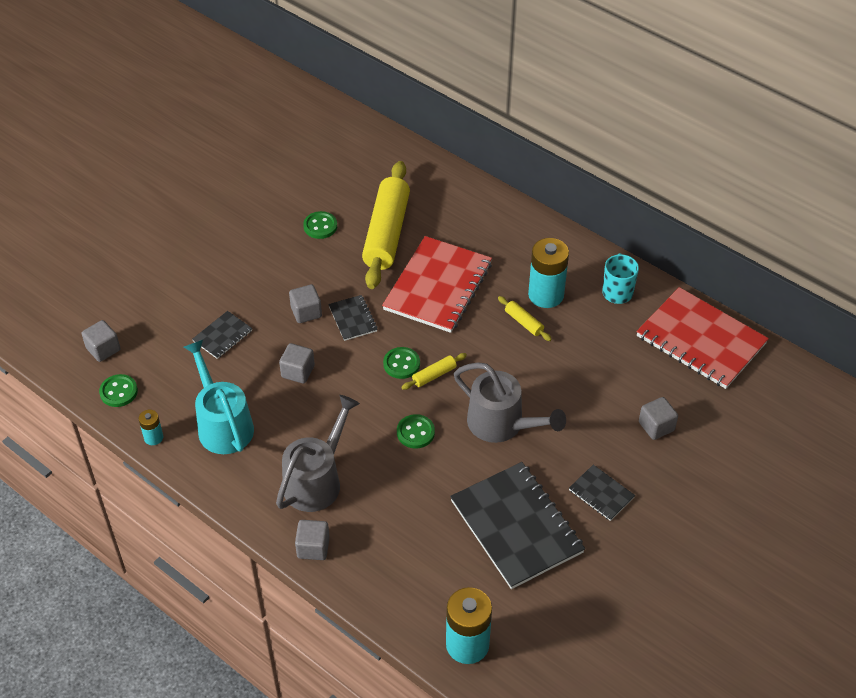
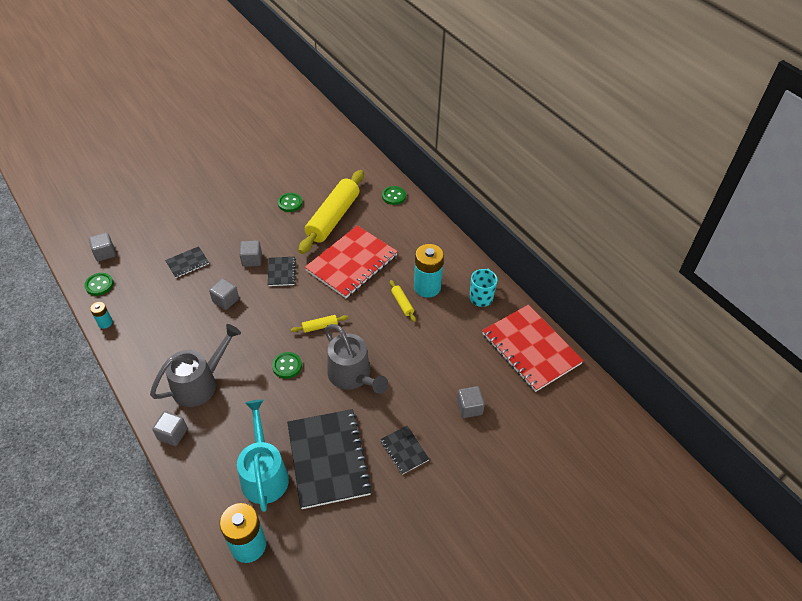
camera: 15 degrees right, 0 degrees up
(222, 424) = (156, 325): turquoise watering can -> turquoise watering can (264, 473)
(401, 364) = (300, 313): green button -> green button (394, 196)

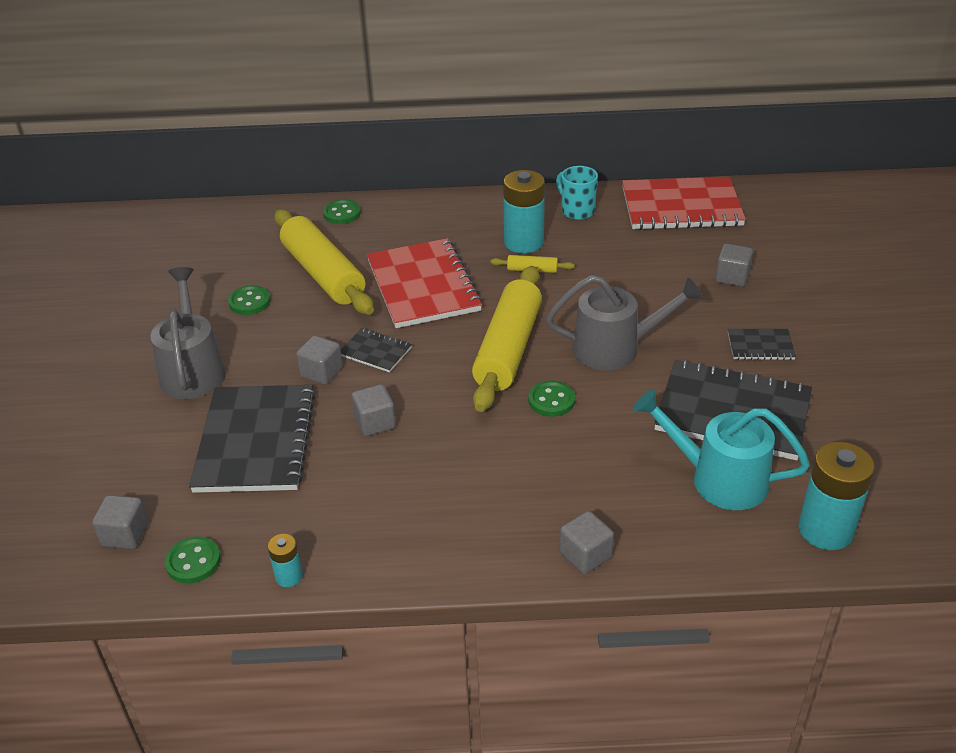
camera: 55 degrees left, 10 degrees down
(187, 263) = (256, 441): black notebook -> black notebook, size x2.15
(200, 383) = (512, 497): grey watering can -> grey watering can (193, 369)
(320, 327) = (508, 349): yellow rolling pin -> yellow rolling pin, size x2.44

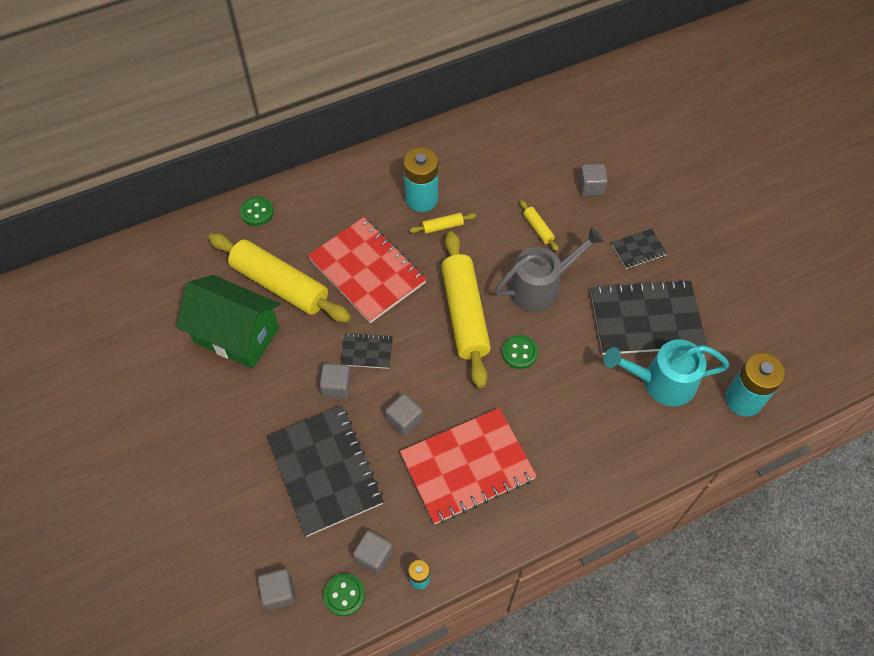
camera: 25 degrees left, 20 degrees up
(193, 369) = (233, 421): grey watering can -> none
(249, 302) = (236, 335): green button -> green house
(577, 211) = (446, 151): turquoise mug -> none
(585, 555) = (606, 480): grey cube -> grey cube (374, 556)
(644, 298) = (538, 228): none -> yellow rolling pin
(681, 207) = (523, 123): red notebook -> red notebook (467, 467)

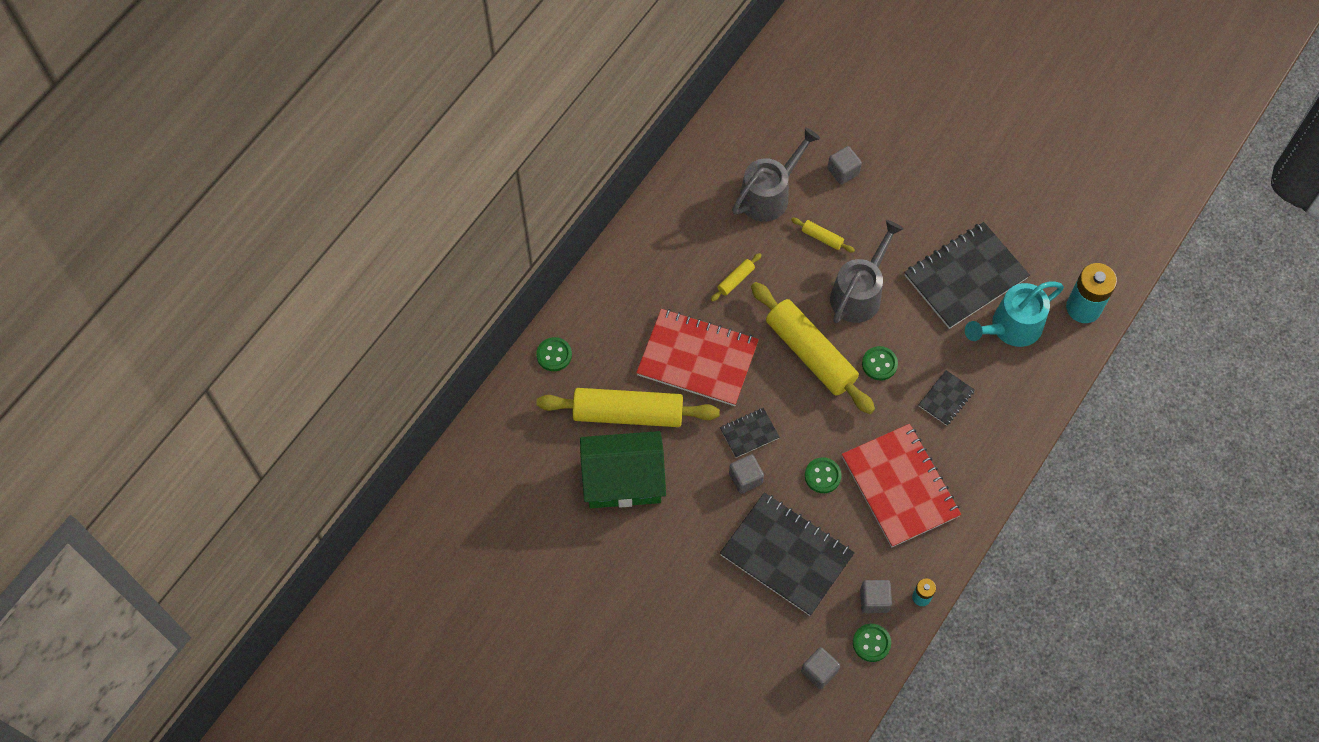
camera: 30 degrees left, 5 degrees up
(404, 420) = (822, 476): grey cube -> green button
(421, 199) = (698, 262): turquoise battery -> none
(467, 467) = (900, 486): red notebook -> red notebook turned 60 degrees counterclockwise
(516, 176) = (769, 194): none -> grey watering can
(638, 250) = (921, 213): black notebook -> black notebook (946, 398)

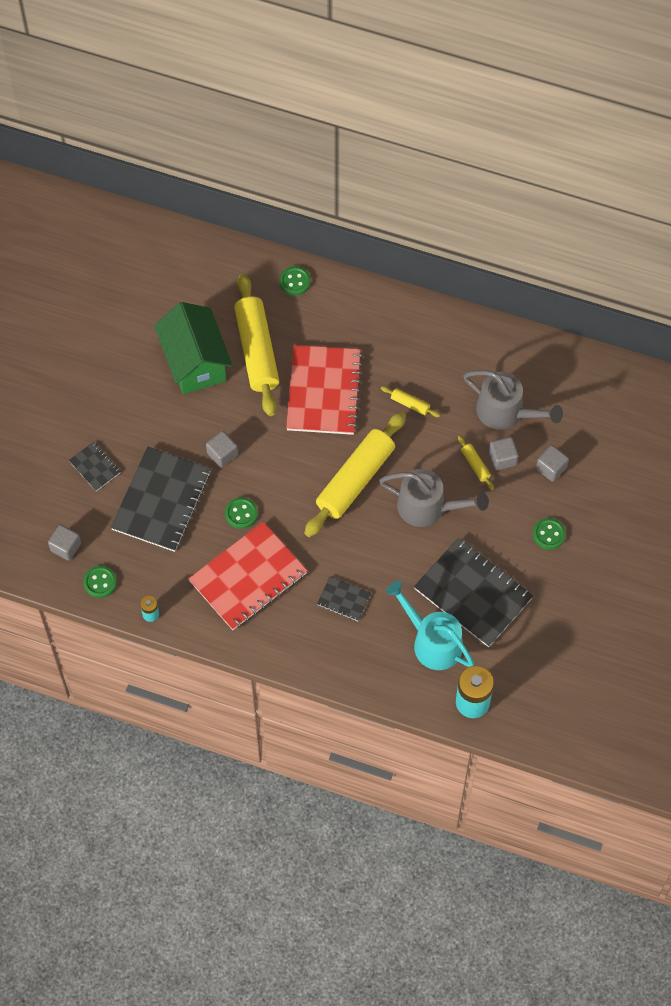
camera: 75 degrees right, 0 degrees up
(749, 433) = (265, 447): black notebook -> black notebook (95, 467)
(822, 238) = (475, 465): yellow rolling pin -> yellow rolling pin turned 45 degrees counterclockwise
(874, 600) = (138, 577): grey cube -> grey cube (502, 458)
(879, 364) = (362, 538): green button -> green button (549, 534)

